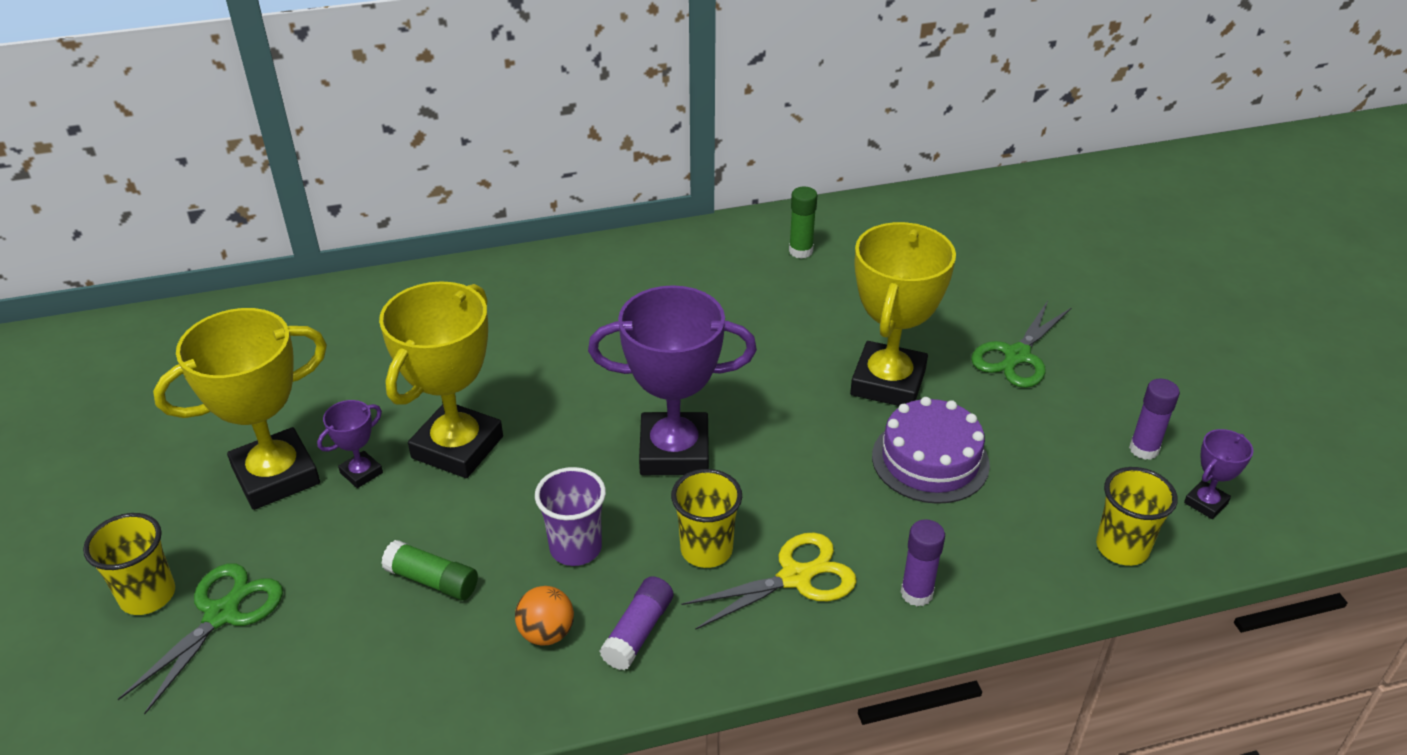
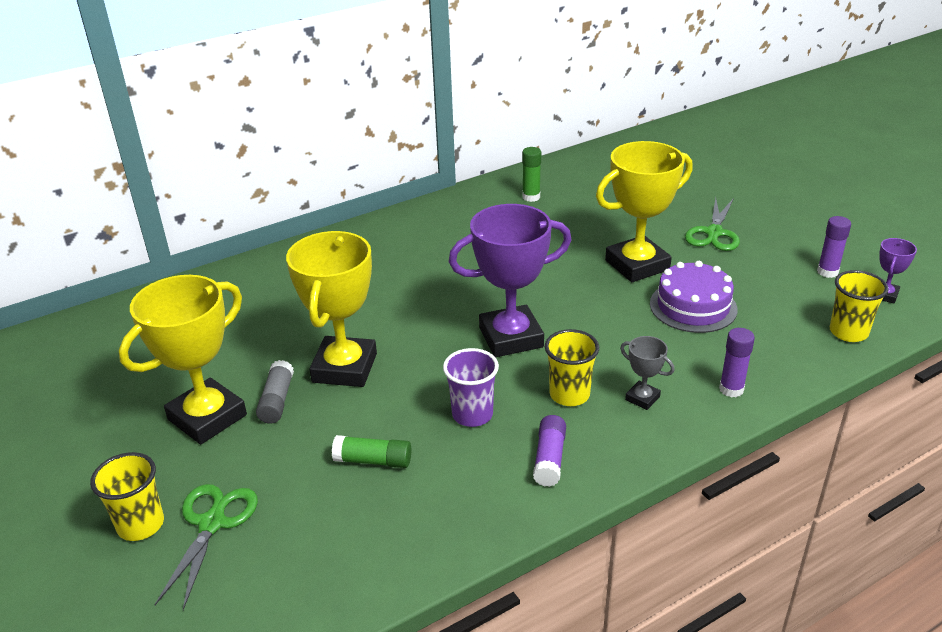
camera: 15 degrees left, 5 degrees down
(361, 473) = (277, 400): purple trophy -> grey glue stick
(546, 633) = (481, 475): orange ball -> none
(795, 577) = (642, 398): yellow scissors -> grey trophy
(888, 382) = (637, 265): yellow trophy -> yellow trophy turned 60 degrees clockwise

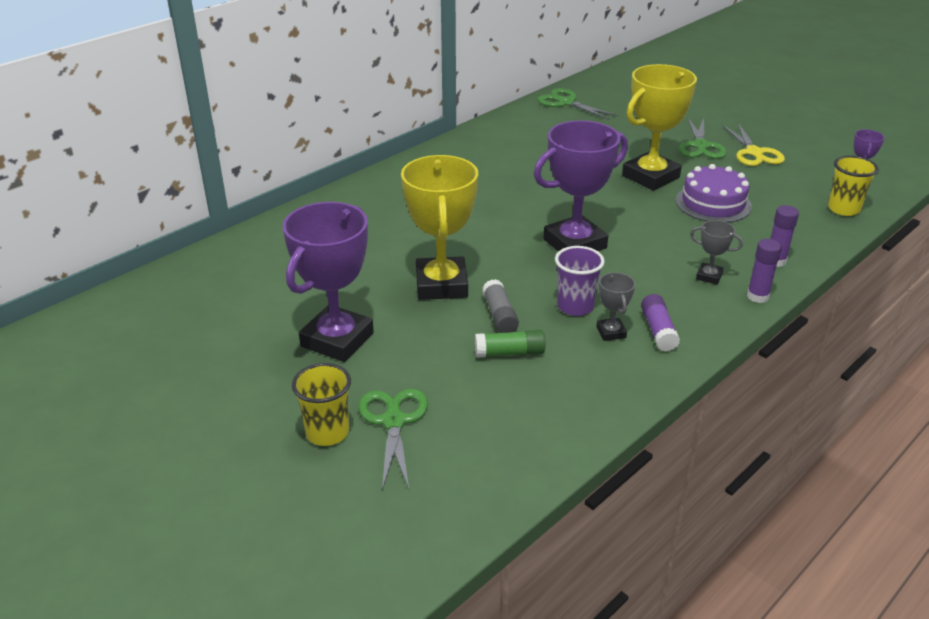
camera: 15 degrees left, 0 degrees up
(207, 417) = (337, 340): yellow trophy -> purple trophy
(277, 400) = (394, 318): grey glue stick -> grey glue stick (499, 315)
(495, 452) = (611, 332): none -> grey trophy
(531, 197) = (530, 132): green glue stick -> none
(569, 395) = (648, 281): yellow cup -> none
(588, 166) = (566, 103): none -> green scissors
(773, 248) = (754, 153): none -> yellow scissors
(827, 272) = (805, 166): purple glue stick -> purple glue stick (757, 296)

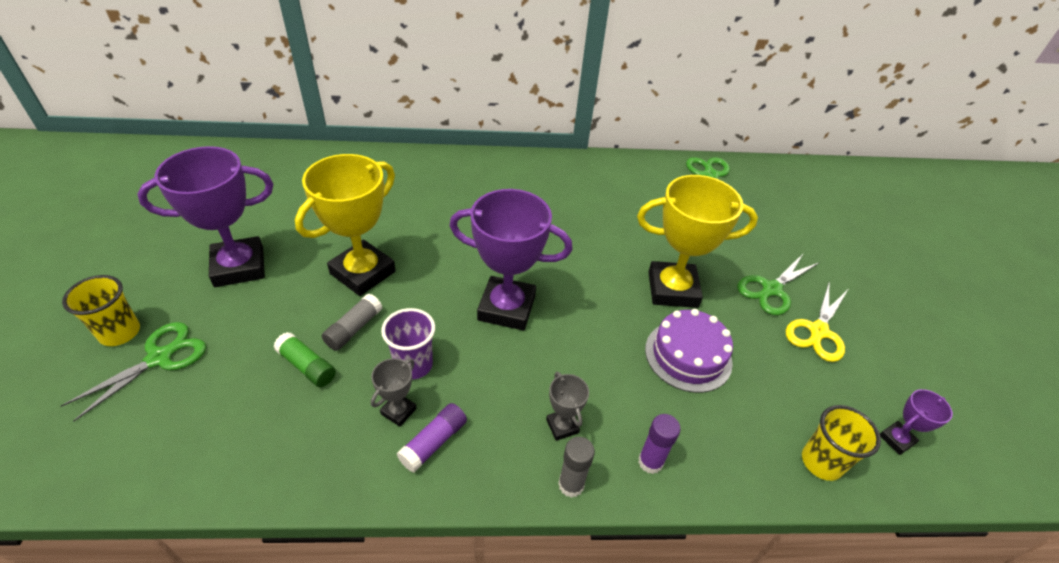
camera: 40 degrees right, 10 degrees up
(757, 296) = (571, 485): purple glue stick -> grey glue stick

